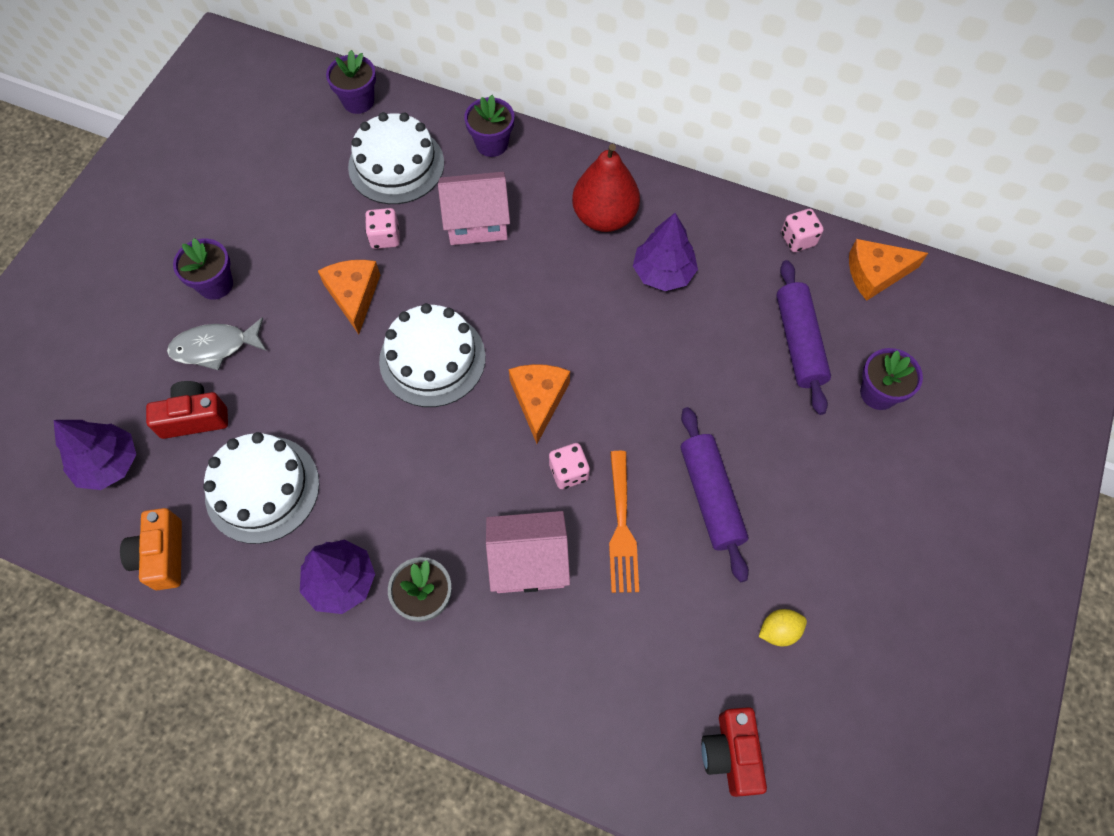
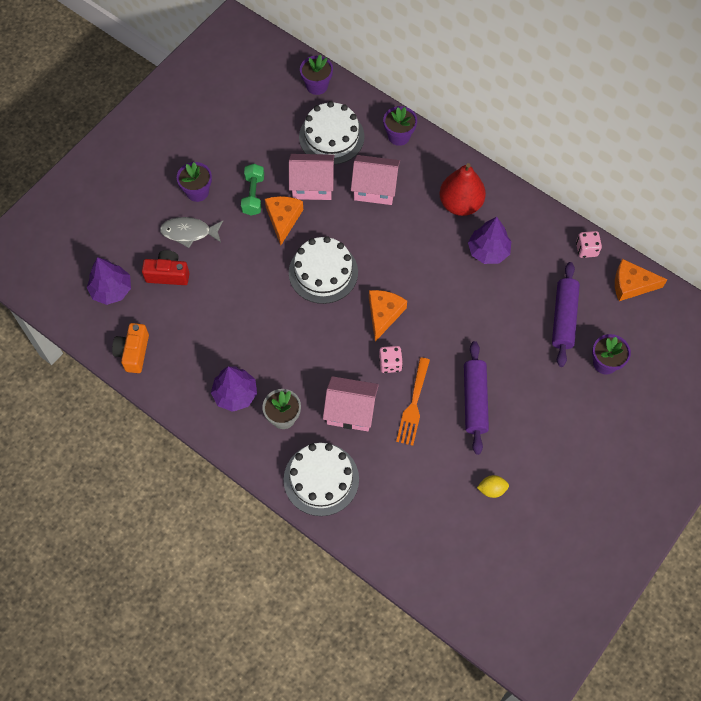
camera: 15 degrees right, 0 degrees up
(262, 489) = (200, 328): white cake -> white cake (321, 479)
(301, 271) = (253, 195): none -> green dumbbell
(385, 237) = (312, 185): pink dice -> pink house
(731, 754) = (440, 550): red camera -> none

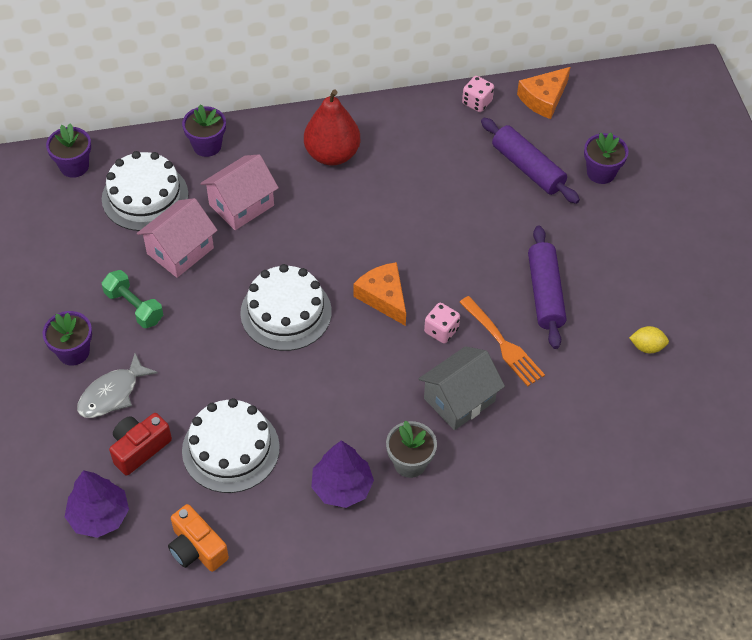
camera: 50 degrees left, 10 degrees down
(283, 219) = (190, 302): orange cheese -> none
(321, 479) = (508, 479): white cake -> white cake (230, 449)
(350, 411) = (459, 400): pink house -> grey house
(475, 401) = (545, 293): purple rolling pin -> purple rolling pin turned 45 degrees clockwise
(488, 251) = (403, 170): purple tree -> none
(492, 489) = (647, 347): yellow lemon -> yellow lemon turned 60 degrees clockwise

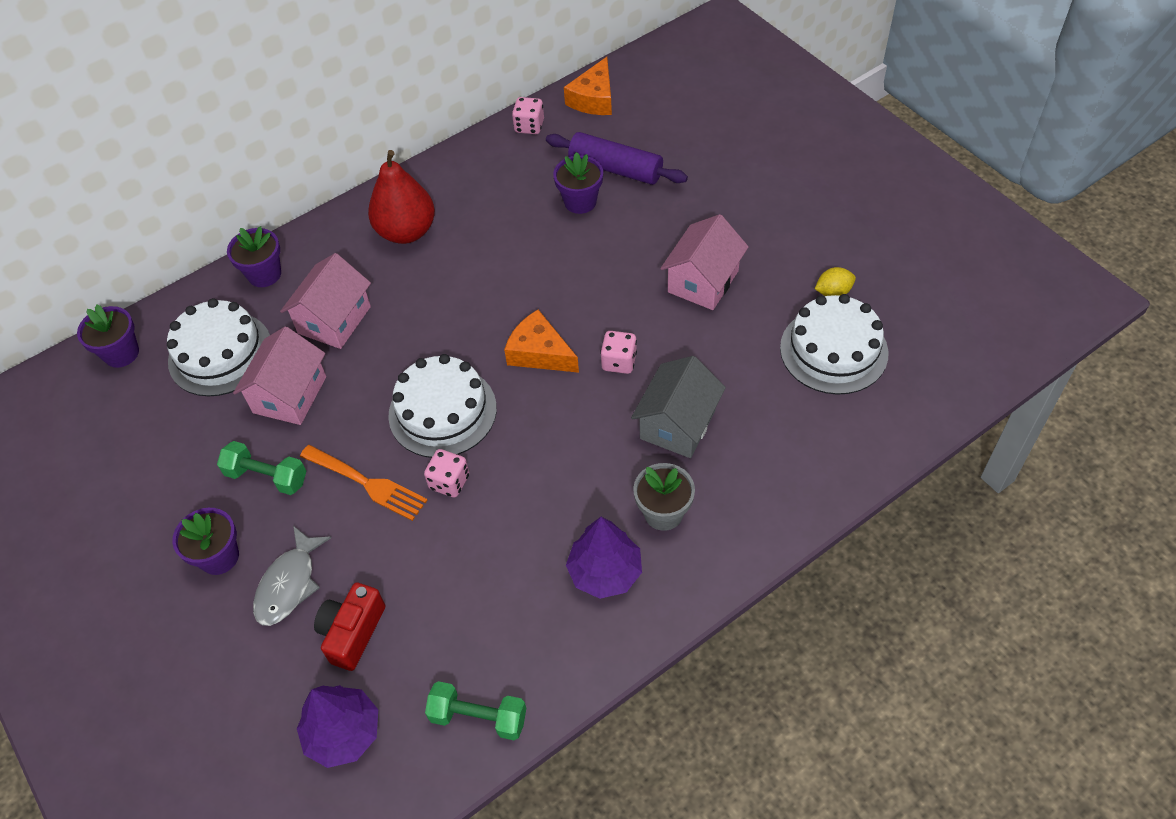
camera: 20 degrees left, 0 degrees up
(197, 548) = (478, 717): orange camera -> green dumbbell
(230, 449) = (458, 586): white cake -> white cake (833, 350)
(263, 369) = (449, 482): none -> pink dice
(503, 344) = (690, 349): orange fork -> orange fork (367, 483)
(545, 293) = (703, 281): purple rolling pin -> pink house
(601, 172) = (690, 146): purple flower pot -> purple flower pot (580, 201)

